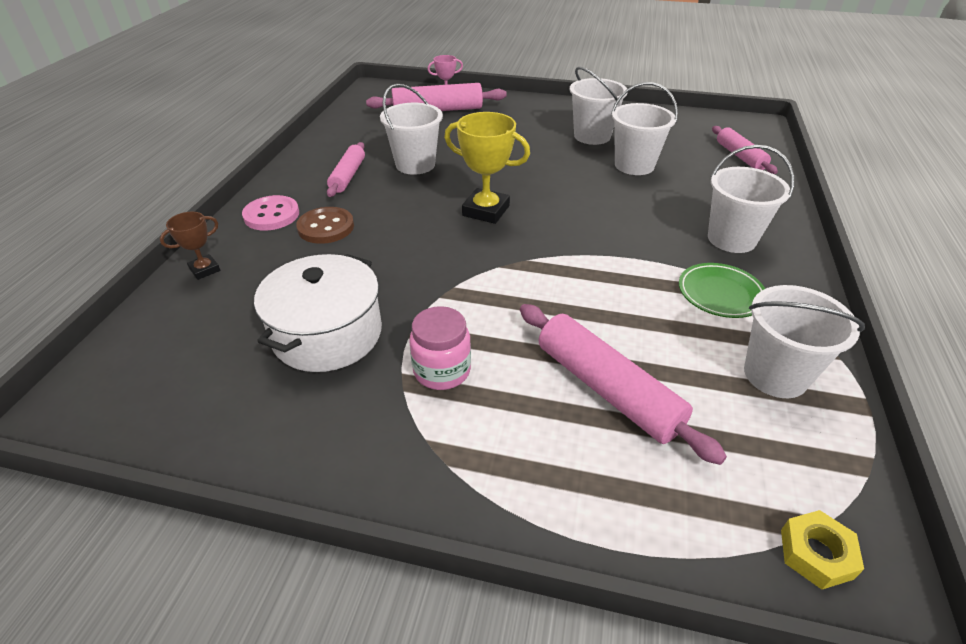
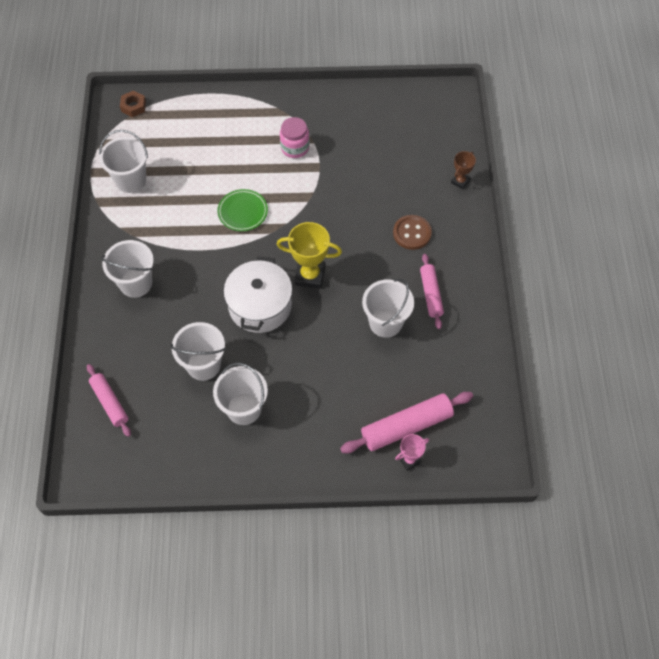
camera: 165 degrees right, 20 degrees up
(271, 215) = (456, 237): pink button -> none
(327, 334) = (362, 155): white pot -> white pot (260, 306)
(606, 389) = (213, 155): pink rolling pin -> none
(720, 294) = (150, 230): green plate -> green plate (243, 212)
(816, 554) = (133, 106): yellow nut -> brown nut

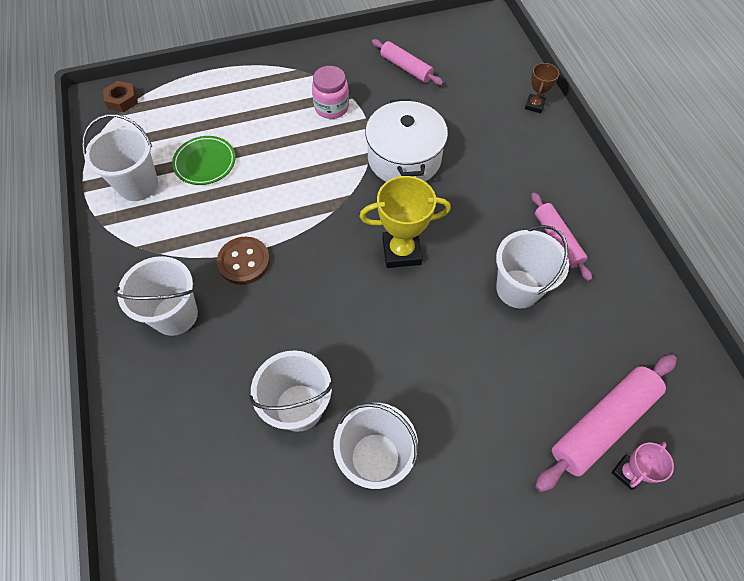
camera: 15 degrees left, 0 degrees up
(110, 402) = (176, 502): pink rolling pin -> pink rolling pin (406, 68)
(243, 212) = (292, 193): green plate -> green plate (205, 163)
(260, 306) = (350, 305): white pot -> white pot (404, 158)
(412, 233) = (504, 173): brown button -> brown button (244, 261)

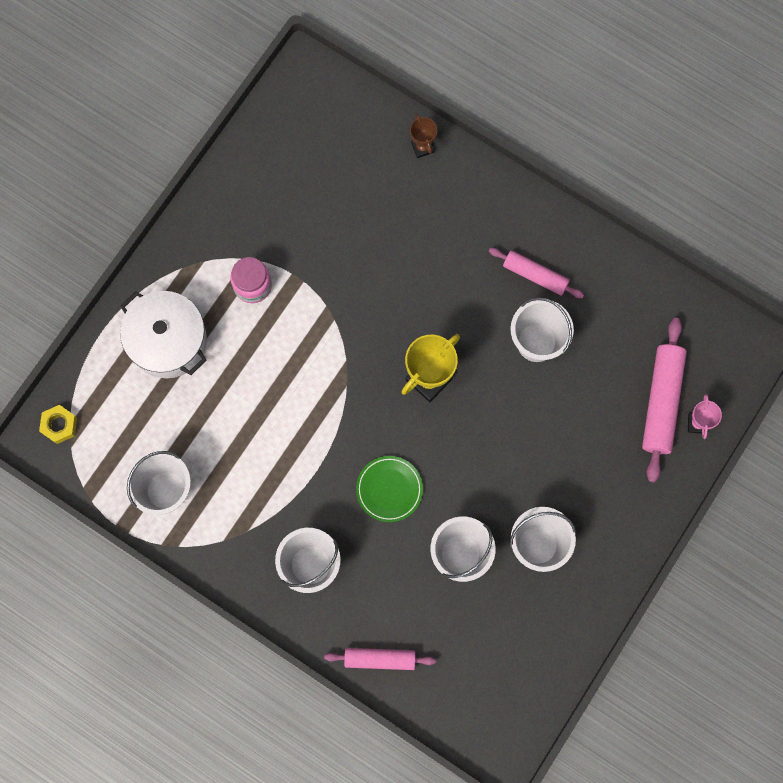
camera: 40 degrees left, 15 degrees up
(122, 100) = (59, 425): brown nut -> yellow nut
(205, 163) = (200, 426): green plate -> green plate (389, 489)
(244, 261) = (319, 484): brown button -> none
(404, 158) = (359, 290): white pot -> white pot (168, 341)
(406, 68) = (279, 189): pink rolling pin -> pink rolling pin (380, 659)

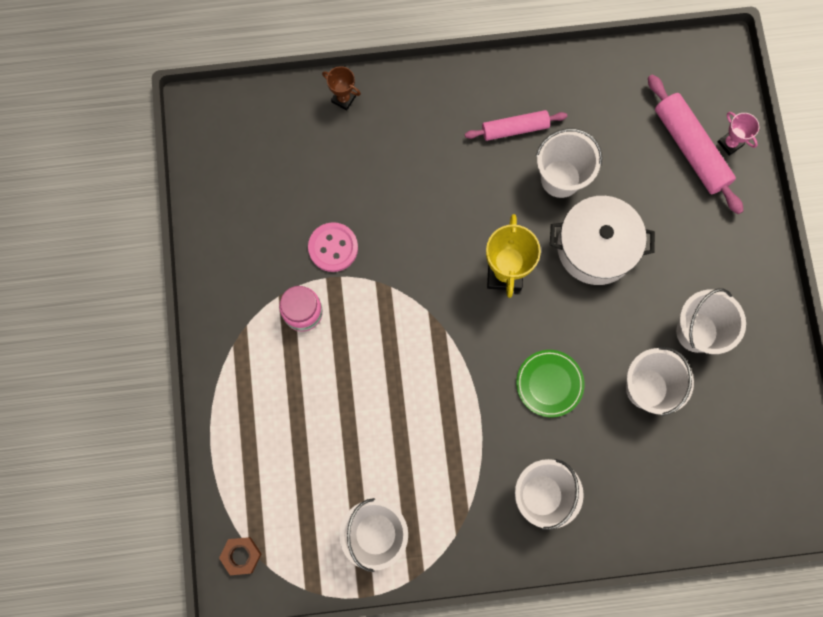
camera: 40 degrees left, 0 degrees up
(59, 425) = (241, 555): yellow nut -> brown nut
(168, 341) = (272, 412): white pot -> white pot (595, 247)
(316, 255) = (333, 248): none -> pink button
(380, 659) = (658, 523): pink rolling pin -> none

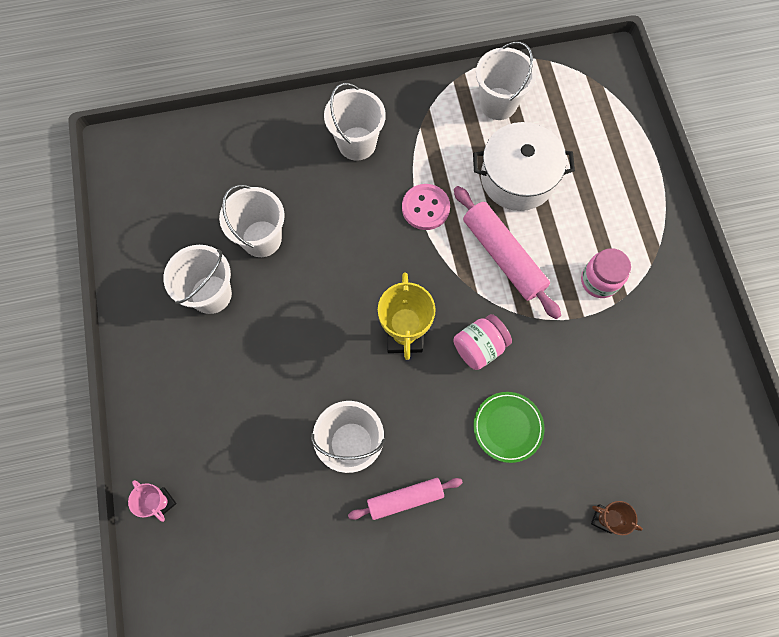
camera: 175 degrees right, 5 degrees down
(241, 555) = (608, 80): brown nut -> none
(333, 248) = (582, 347): pink button -> pink button (425, 208)
(432, 256) = (479, 347): none -> pink jar
(549, 384) = (354, 235): green plate -> green plate (507, 427)
(595, 247) = (312, 370): white pot -> white pot (517, 178)
(691, 148) = (207, 492): pink rolling pin -> pink rolling pin (503, 256)

